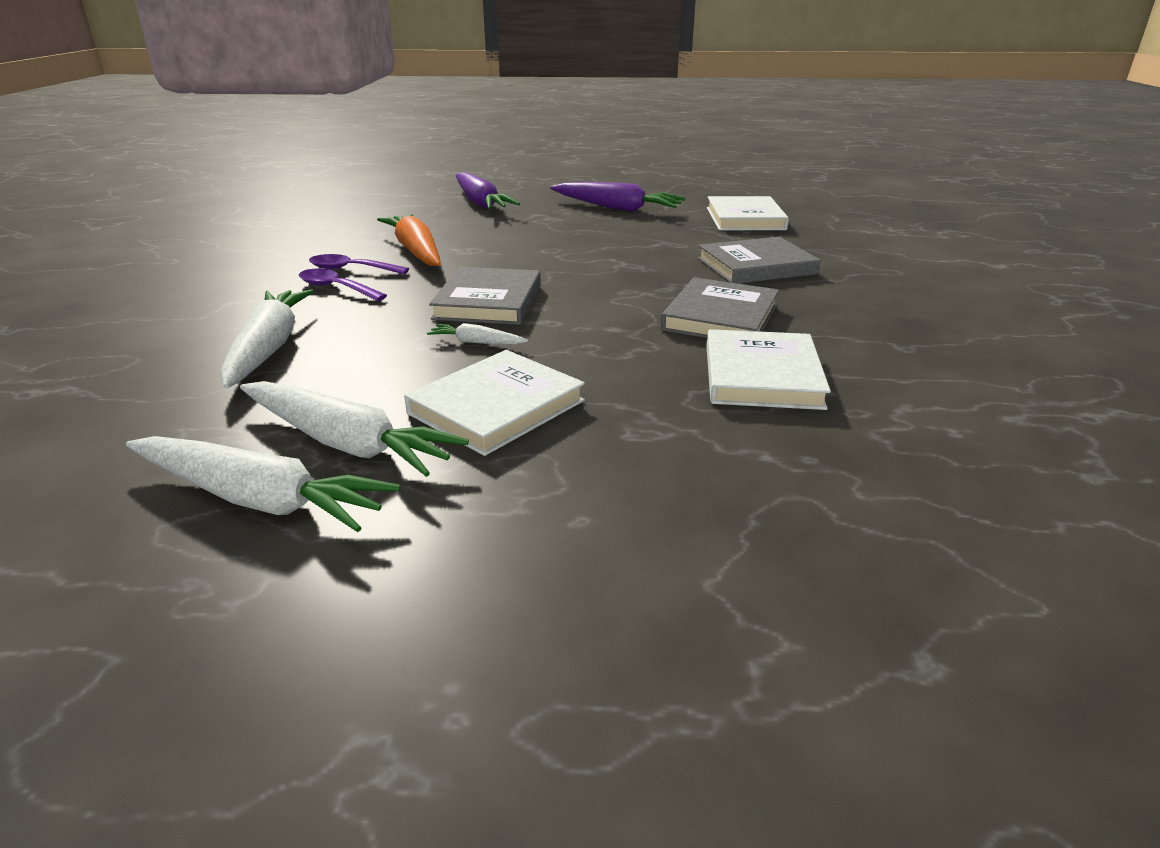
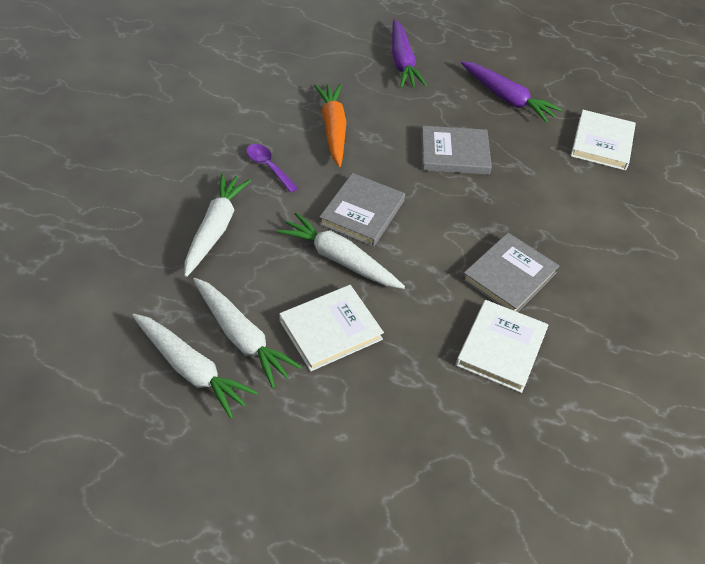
camera: 15 degrees right, 20 degrees up
(351, 269) = (283, 144): purple spoon -> none
(476, 342) = (340, 259): white carrot -> white carrot, size x2.13
(756, 266) = (570, 218): grey book -> grey book (454, 153)

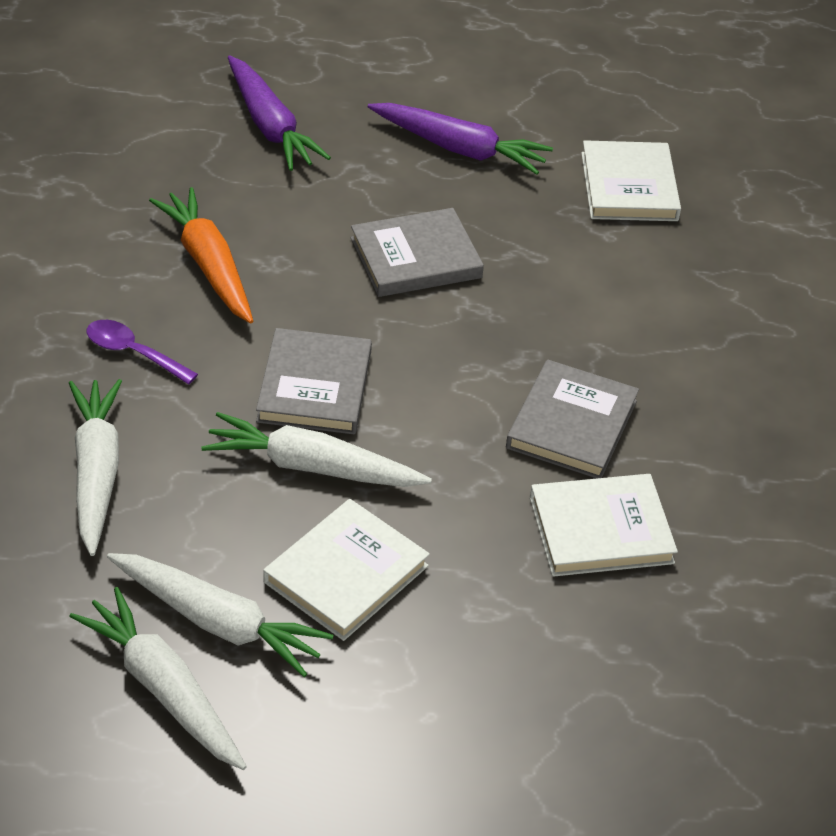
camera: 20 degrees left, 5 degrees down
(191, 369) = (163, 689): white carrot -> white carrot turned 150 degrees counterclockwise
(501, 348) = (601, 530): white book -> white book turned 75 degrees clockwise

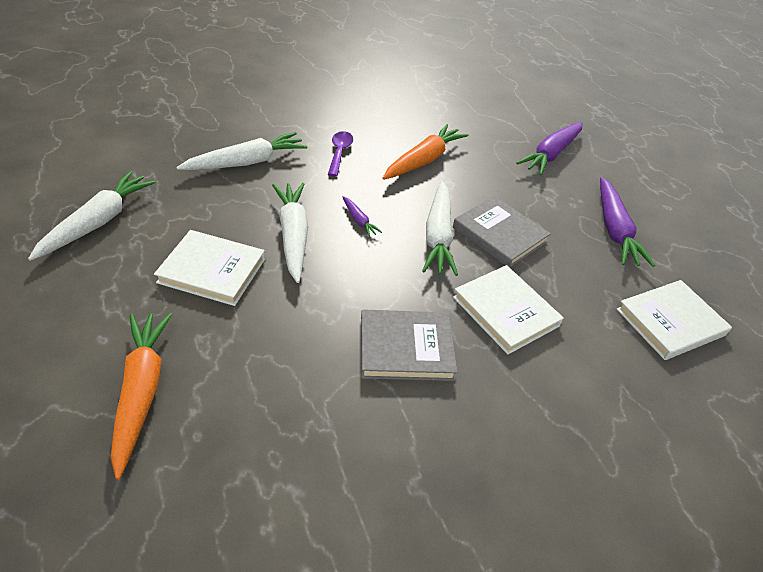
camera: 65 degrees right, 0 degrees up
(217, 622) = (155, 229): white carrot -> white carrot (438, 236)
(314, 386) = (359, 220): grey book -> purple carrot
(538, 688) = (141, 392): none -> orange carrot
(601, 530) = (311, 391): white book -> white book (505, 311)

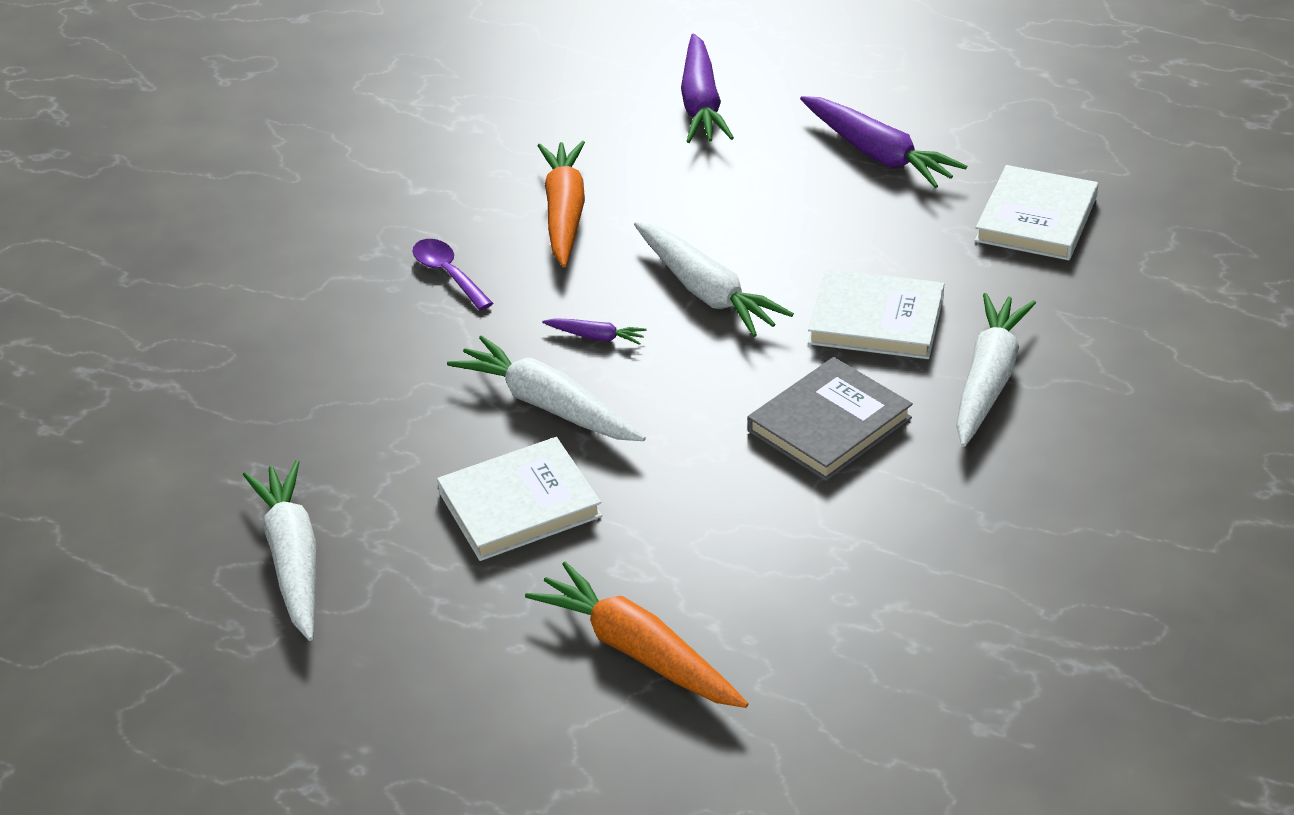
camera: 35 degrees left, 5 degrees down
(246, 162) = (351, 367): white carrot -> white carrot (988, 380)
(499, 235) = (768, 244): grey book -> none

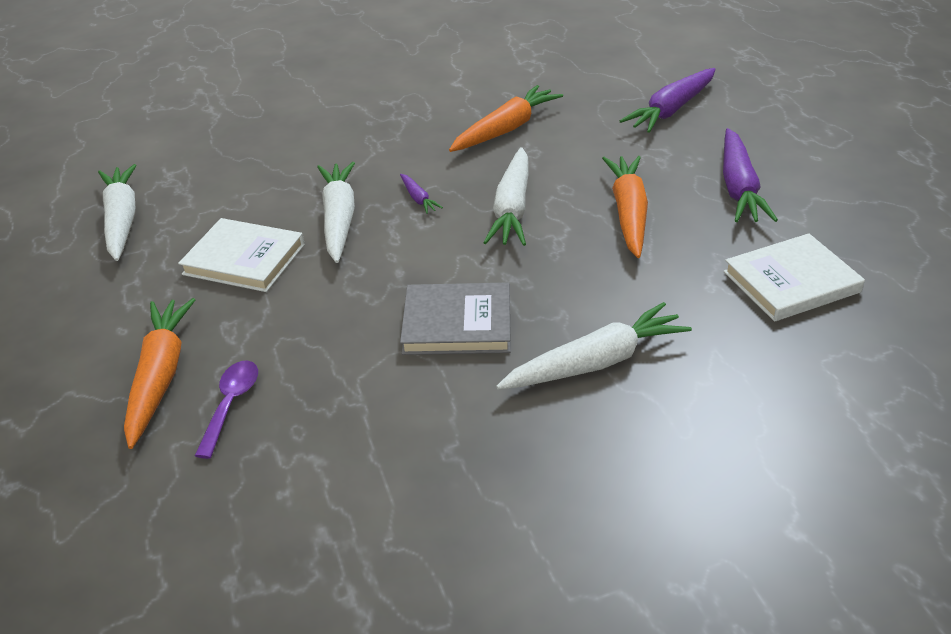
camera: 45 degrees right, 0 degrees up
(293, 559) = (122, 220): white carrot -> white carrot turned 45 degrees counterclockwise
(448, 274) = (403, 129): purple spoon -> purple spoon (231, 404)
(820, 234) = (628, 213): none -> orange carrot
(876, 320) = (583, 281): white book -> none

